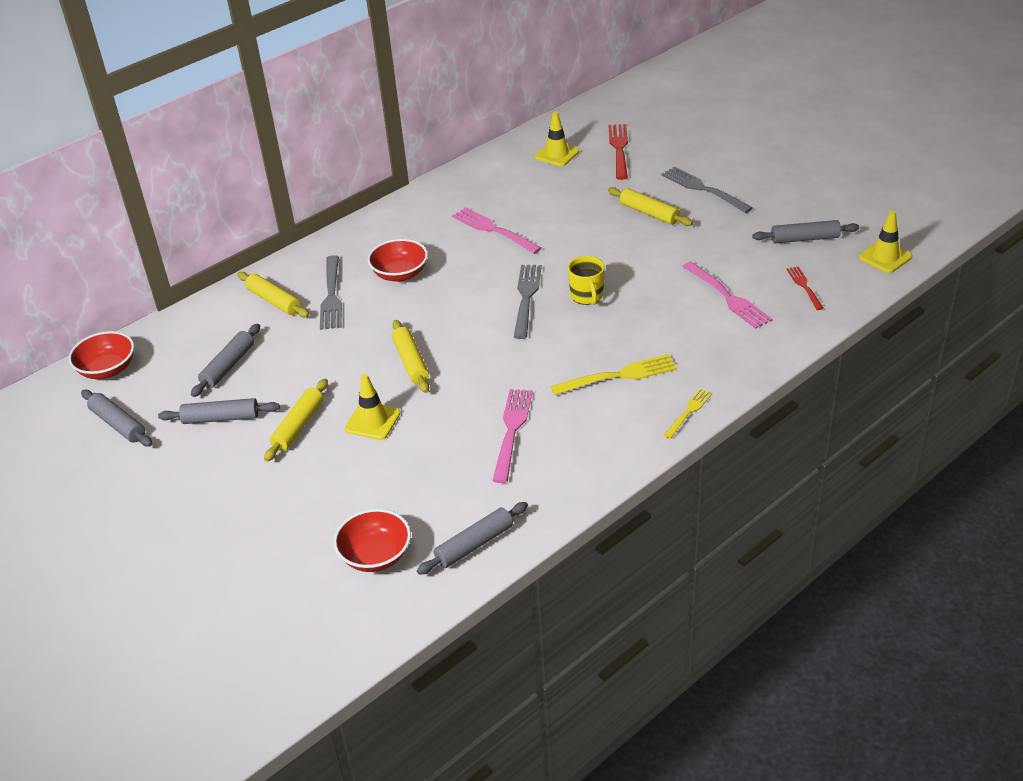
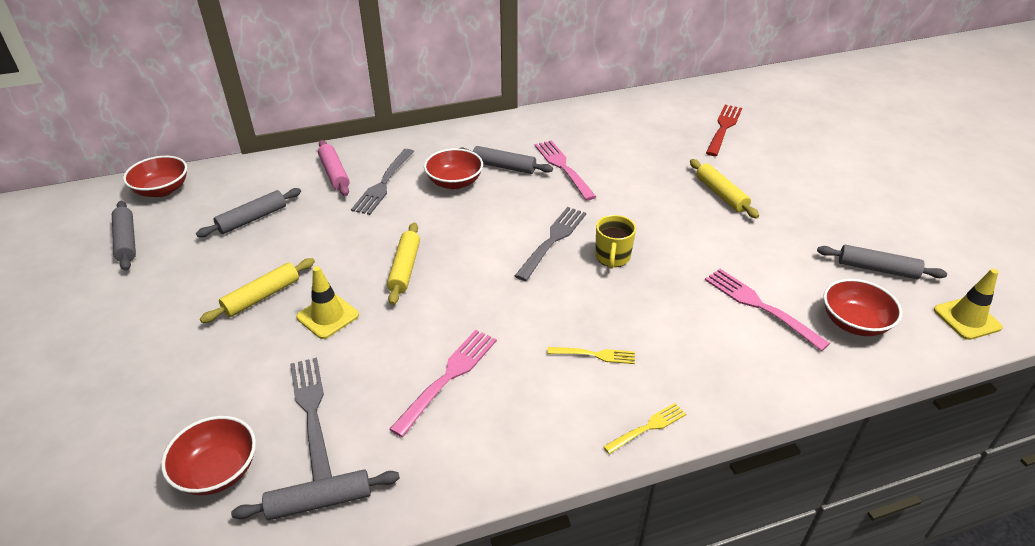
camera: 20 degrees right, 0 degrees up
(221, 418) = (207, 265): grey rolling pin -> grey rolling pin (504, 166)
(274, 301) = (334, 173): yellow rolling pin -> pink rolling pin
(557, 154) = (662, 117): yellow traffic cone -> none
(618, 376) = (595, 355): yellow fork -> yellow fork, size x0.60
(703, 189) = (788, 187): grey fork -> grey fork (312, 412)
(728, 297) = (760, 306): pink fork -> pink fork turned 150 degrees clockwise
(804, 286) = (854, 322): red fork -> red bowl

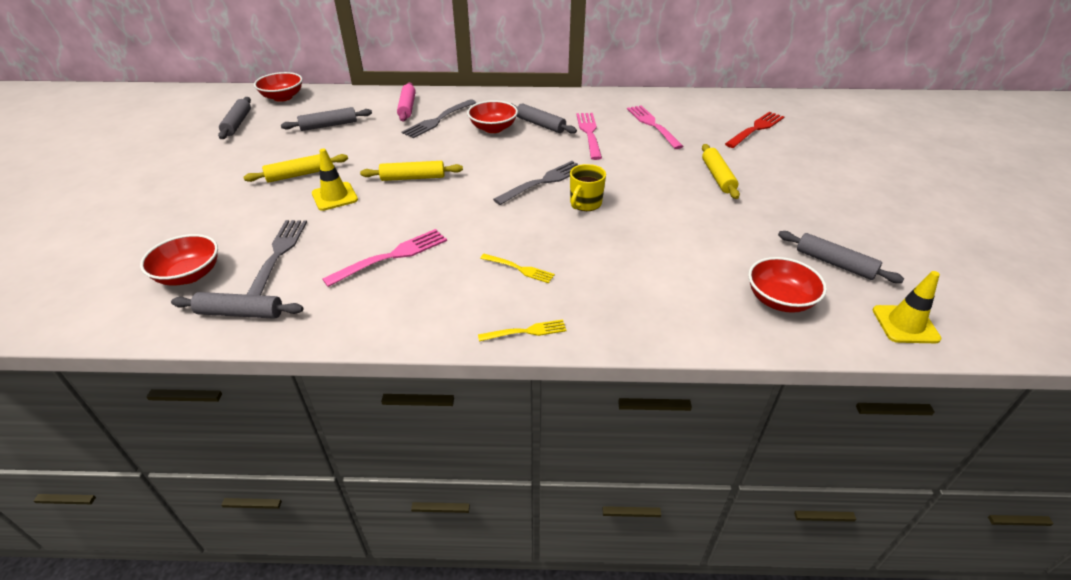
camera: 20 degrees right, 0 degrees up
(405, 268) = (413, 178): yellow rolling pin -> yellow rolling pin turned 60 degrees clockwise
(760, 306) = (694, 267): pink fork -> pink fork (652, 125)

